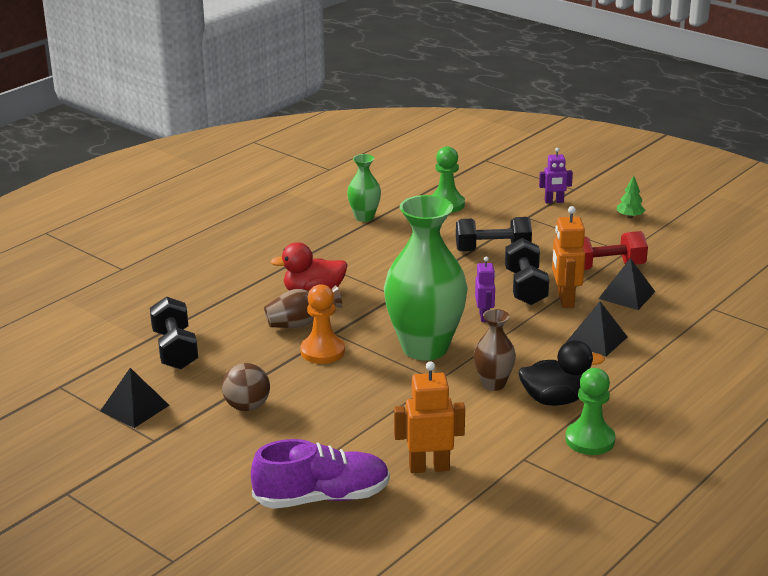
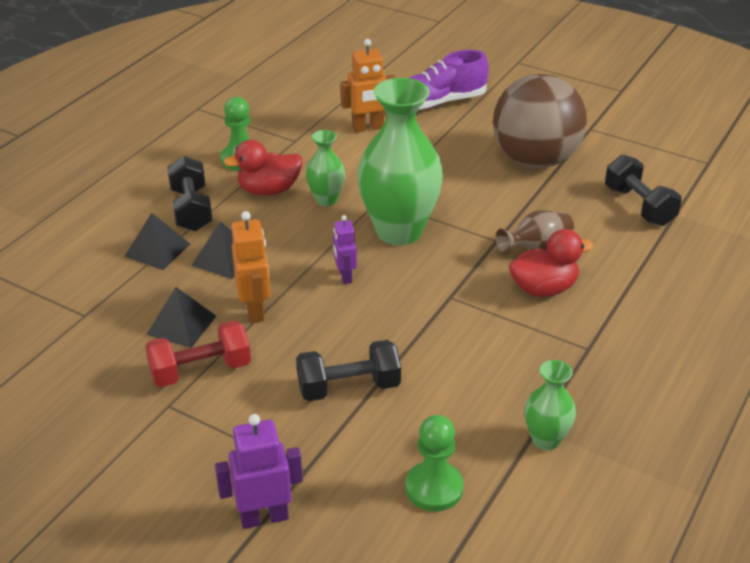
camera: 170 degrees right, 10 degrees up
(134, 408) = (627, 150): black pyramid -> black pyramid (157, 250)
(247, 406) = (535, 160): brown ball -> brown ball, size x2.20
(322, 351) = (497, 218): orange pawn -> none
(493, 384) = (326, 200): brown vase -> green vase
(525, 287) = (302, 324): black dumbbell -> black dumbbell (191, 209)
(554, 202) = (264, 517): purple robot -> purple robot, size x1.55
(555, 400) = (269, 190): black duck -> red duck
(630, 216) = (147, 490): green tree -> none

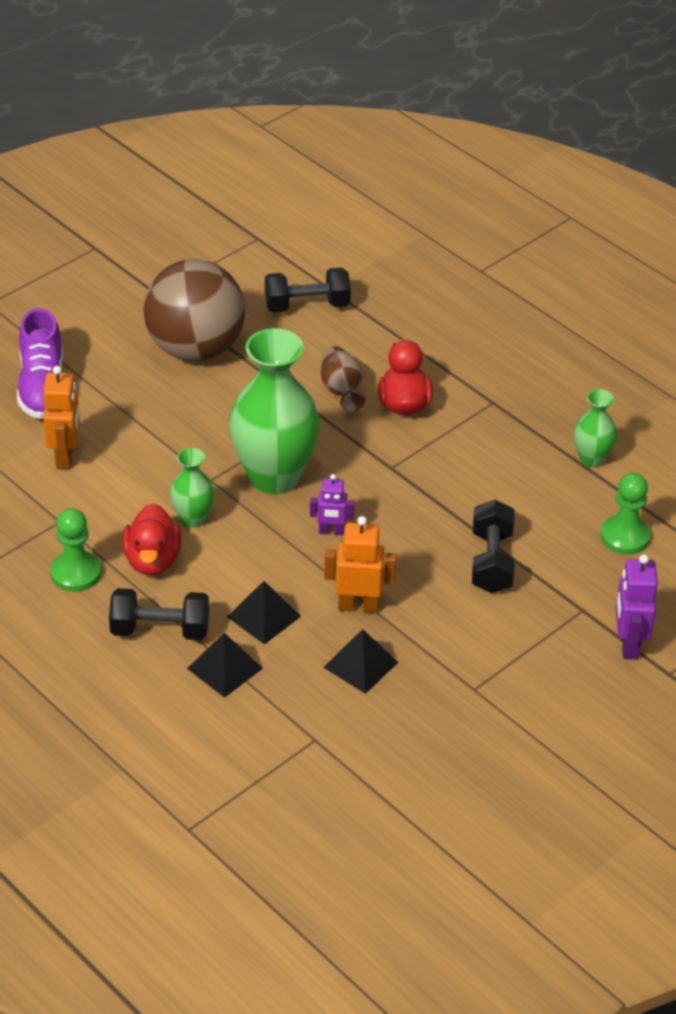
camera: 75 degrees left, 5 degrees up
(200, 370) = (434, 659): red dumbbell -> none

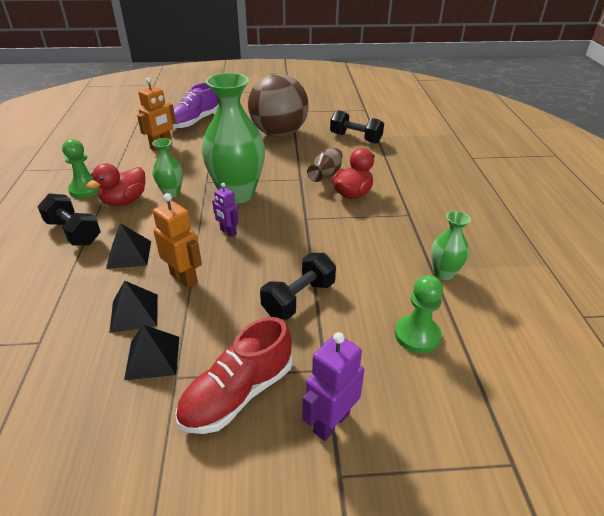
camera: 40 degrees right, 5 degrees down
(225, 668) = (67, 269): black pyramid -> black pyramid (153, 357)
(538, 669) = (238, 394): none -> red shoe

